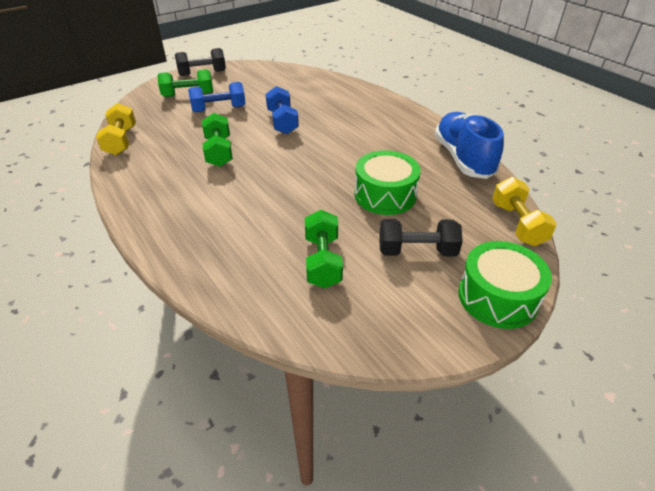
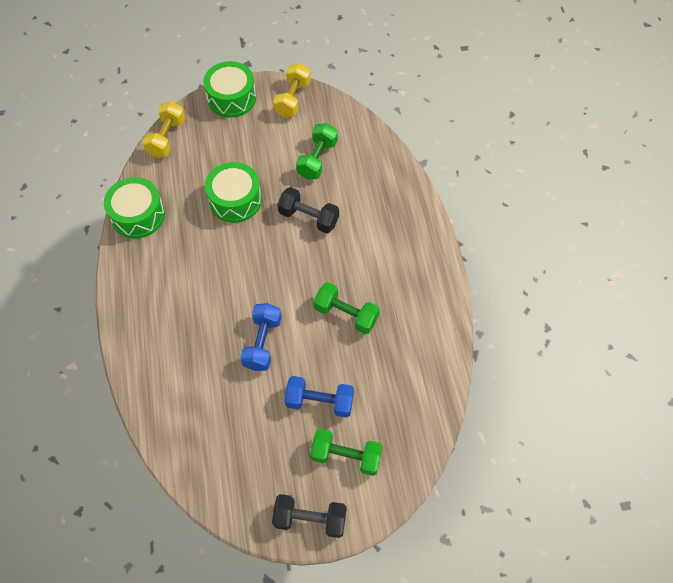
camera: 155 degrees left, 20 degrees up
(121, 141) = (439, 375): yellow dumbbell -> yellow dumbbell (293, 99)
(219, 152) = (346, 314): green dumbbell -> green dumbbell turned 75 degrees counterclockwise
(417, 251) = (252, 144): black dumbbell -> black dumbbell (308, 218)
(463, 158) = (138, 215): blue shoe -> green drum

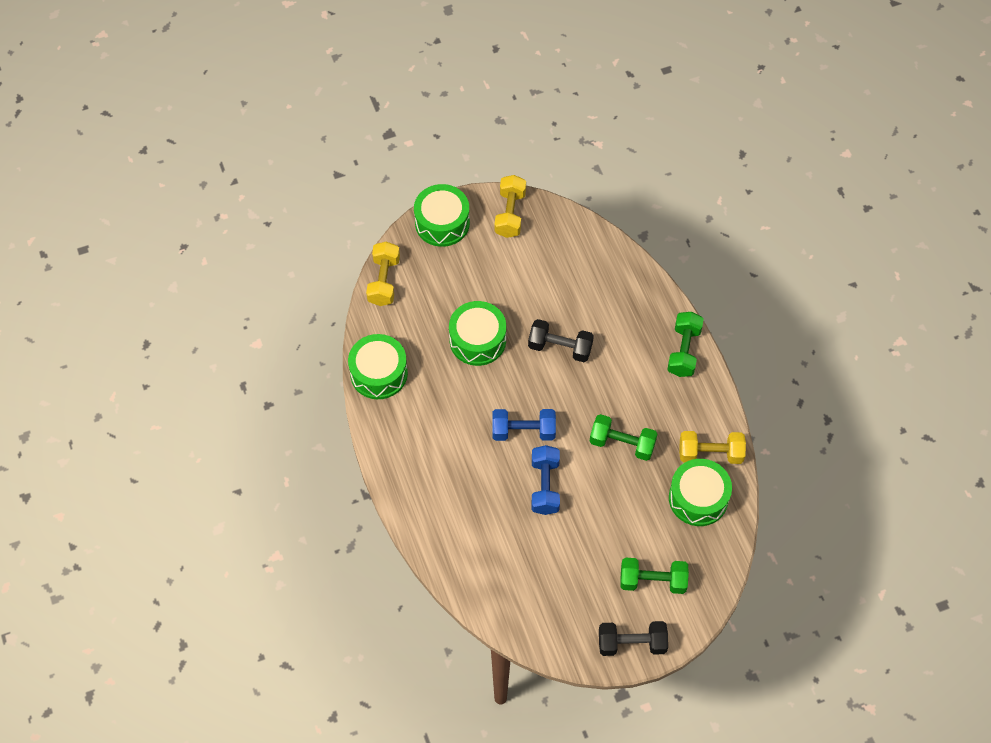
camera: 10 degrees left, 0 degrees up
(317, 159) = (553, 281): green dumbbell -> green dumbbell (683, 351)
(319, 401) = (615, 534): blue dumbbell -> blue dumbbell (523, 431)
(409, 379) = (698, 498): none -> green drum
(429, 337) = (710, 453): none -> yellow dumbbell

